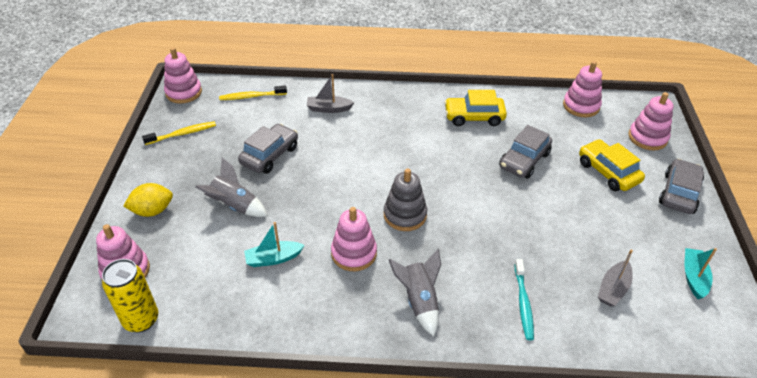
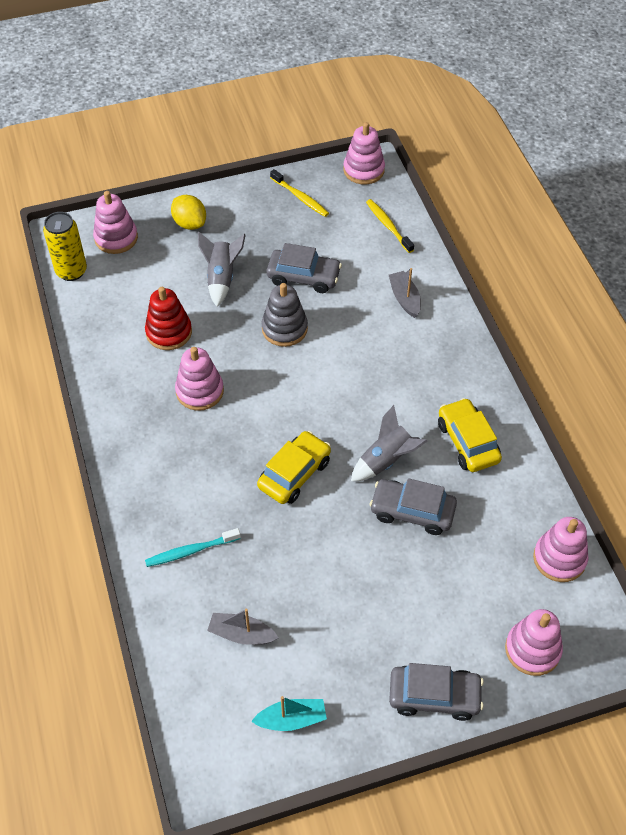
camera: 70 degrees right, 10 degrees up
(273, 258) = (169, 332): turquoise boat -> red stacking toy
(405, 215) = (269, 418): grey stacking toy -> grey stacking toy (284, 329)
(419, 301) = (161, 461): grey rocket -> grey rocket (386, 460)
(608, 172) = (435, 608): yellow car -> yellow car (294, 474)

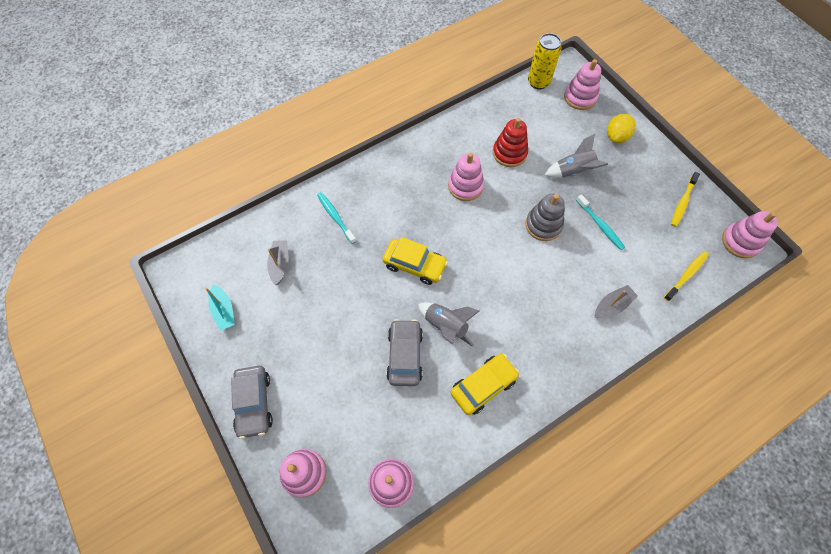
camera: 75 degrees right, 10 degrees up
(303, 277) = (600, 225): grey car -> turquoise toothbrush

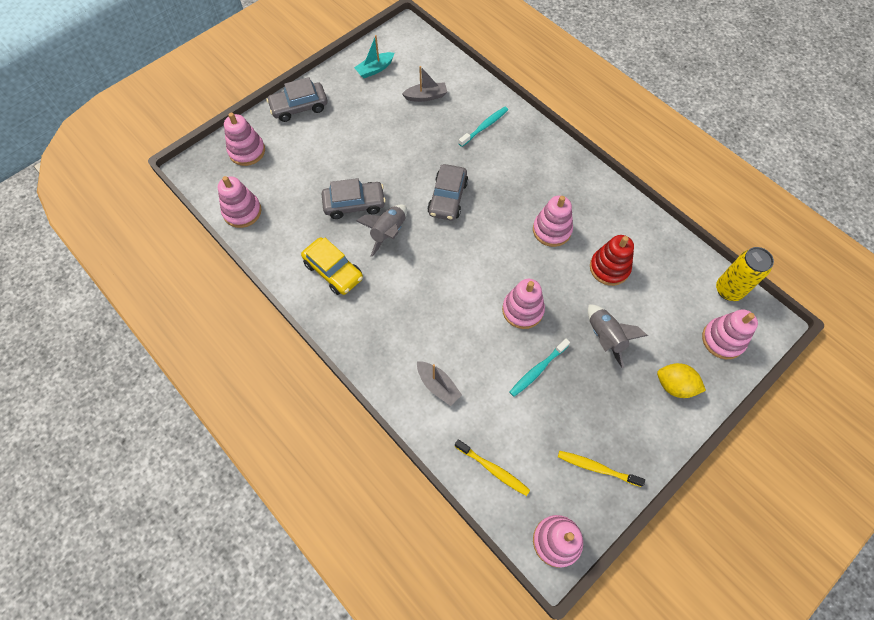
camera: 80 degrees right, 0 degrees up
(414, 265) = (447, 198): yellow car -> grey car
(543, 225) = (522, 310): grey stacking toy -> pink stacking toy

